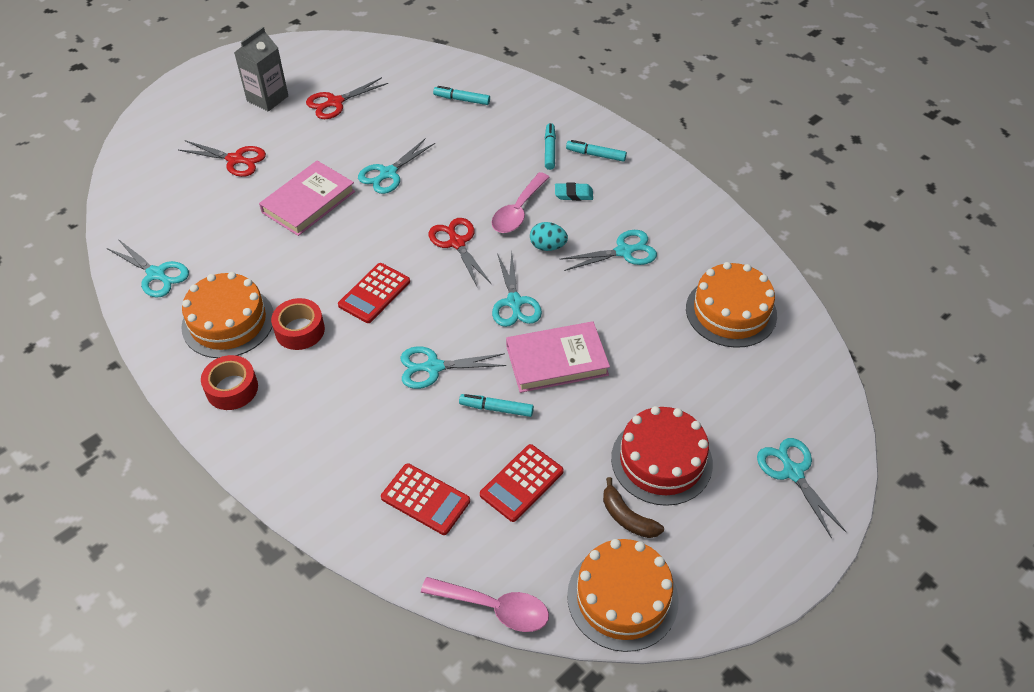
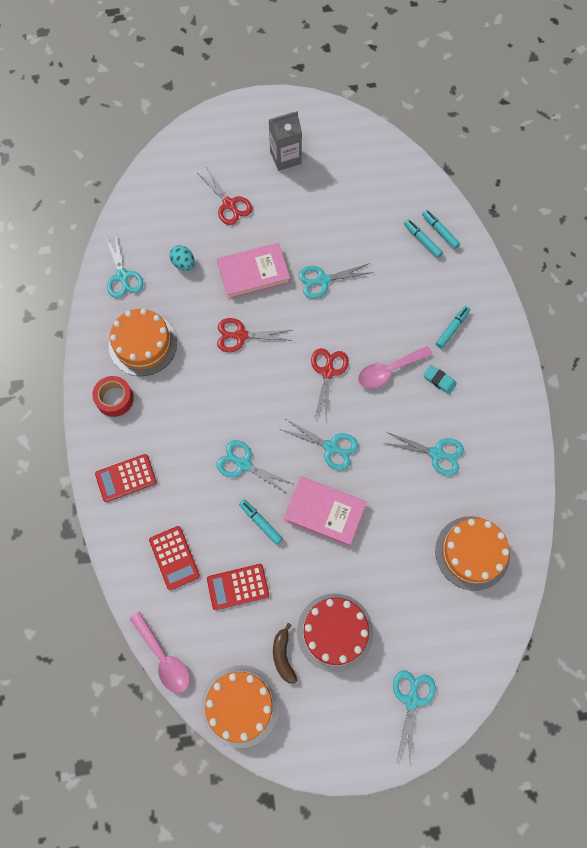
camera: 35 degrees right, 20 degrees up
(300, 330) = (181, 380): red tape -> none
(335, 102) = (330, 189): red scissors -> red scissors (241, 335)
(374, 293) = (246, 380): red calculator -> red calculator (126, 478)
(514, 302) = (331, 447): turquoise scissors -> turquoise scissors turned 90 degrees counterclockwise
(547, 246) = (387, 415): turquoise egg -> turquoise egg (183, 263)
(596, 155) = (483, 354): turquoise marker -> turquoise marker (440, 231)

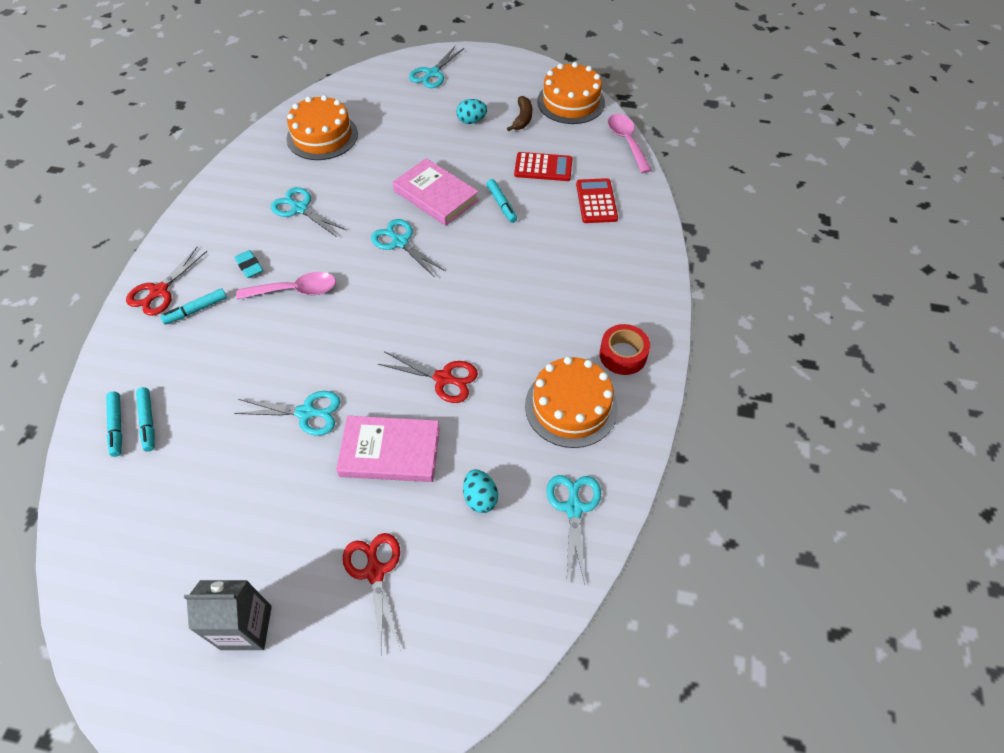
camera: 160 degrees left, 15 degrees down
(126, 478) = (628, 275): red calculator -> none
(244, 464) = (497, 253): turquoise scissors -> none
(328, 372) = (362, 309): red scissors -> red scissors (159, 291)
(335, 632) = (471, 121): red cake -> turquoise egg

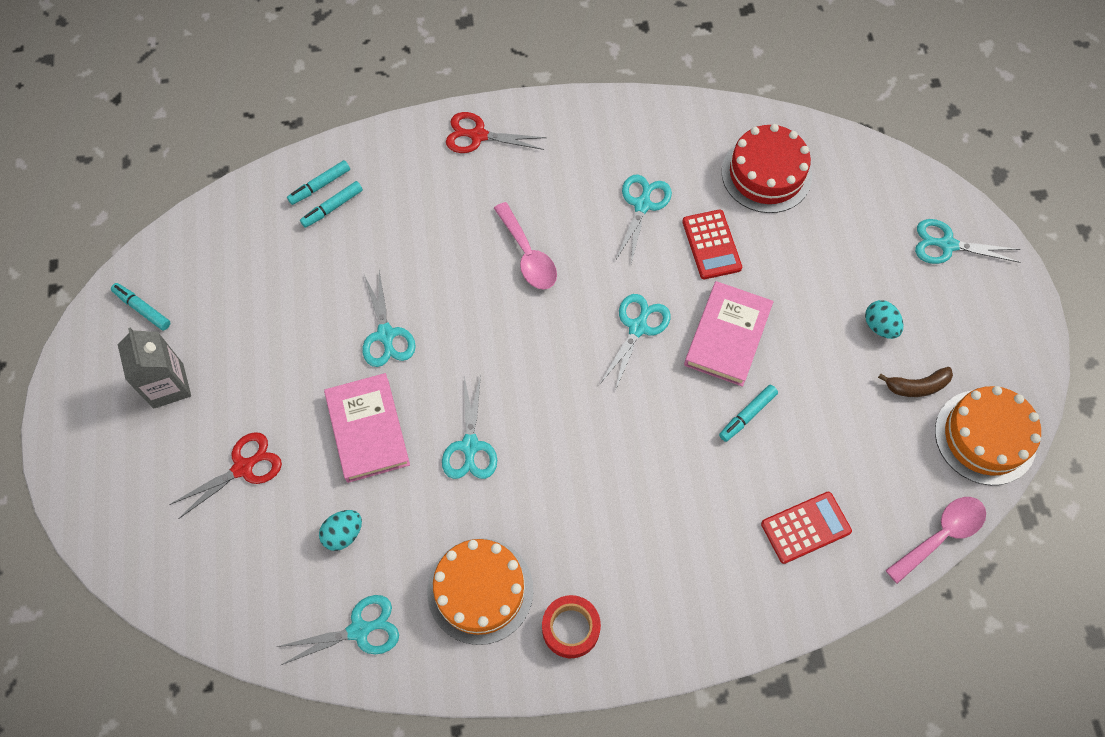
camera: 70 degrees right, 10 degrees up
(196, 310) = (468, 179): turquoise marker -> turquoise marker (142, 309)
(249, 266) = (542, 197): turquoise eraser -> none
(322, 136) = (766, 174): orange cake -> red cake
(443, 378) = (470, 446): red scissors -> turquoise scissors
(543, 167) = (836, 443): red calculator -> red calculator (711, 245)

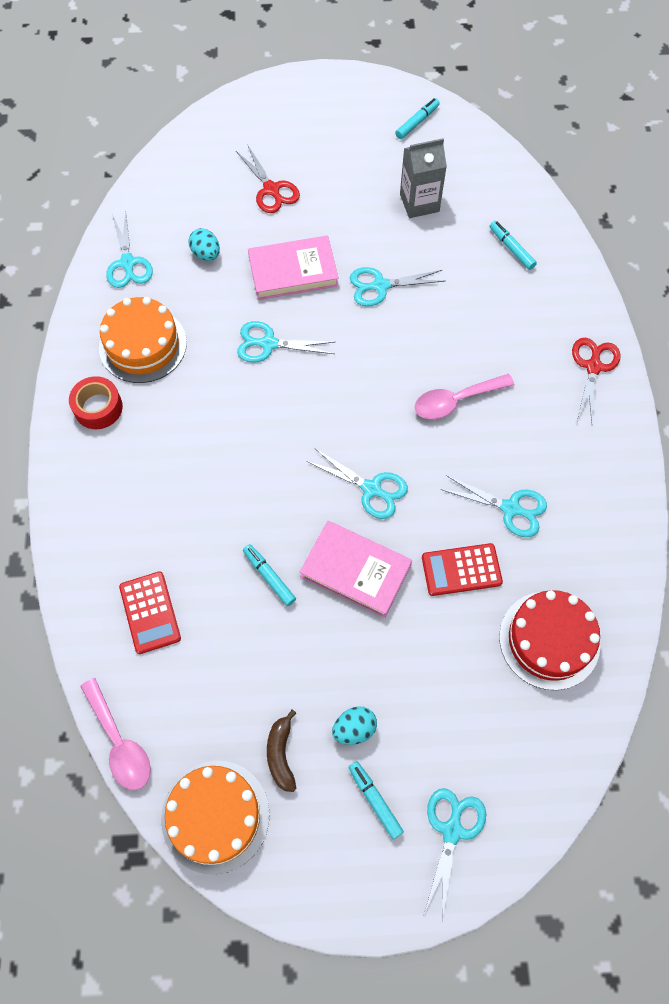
camera: 95 degrees right, 0 degrees up
(168, 385) = (347, 141): grey carton -> grey carton (419, 203)
(320, 186) = (534, 239): turquoise marker -> turquoise marker (375, 800)

